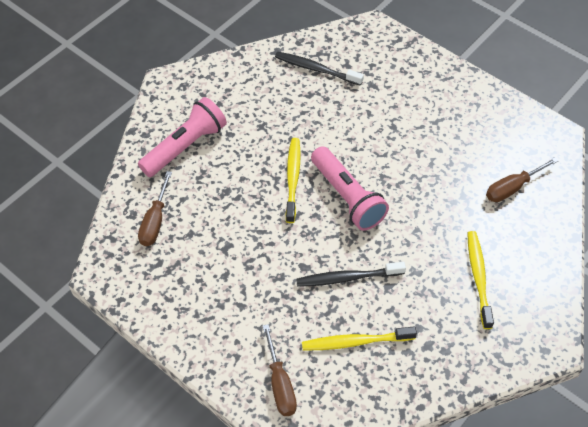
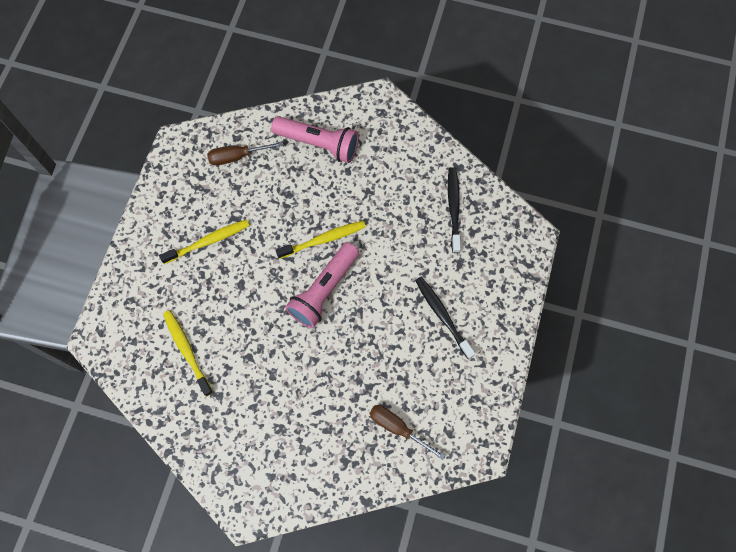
camera: 65 degrees right, 15 degrees up
(280, 384) = (130, 310): brown screwdriver -> none
(347, 278) = (243, 322): black toothbrush -> black toothbrush (442, 316)
(478, 277) = (287, 428): yellow toothbrush -> yellow toothbrush (208, 241)

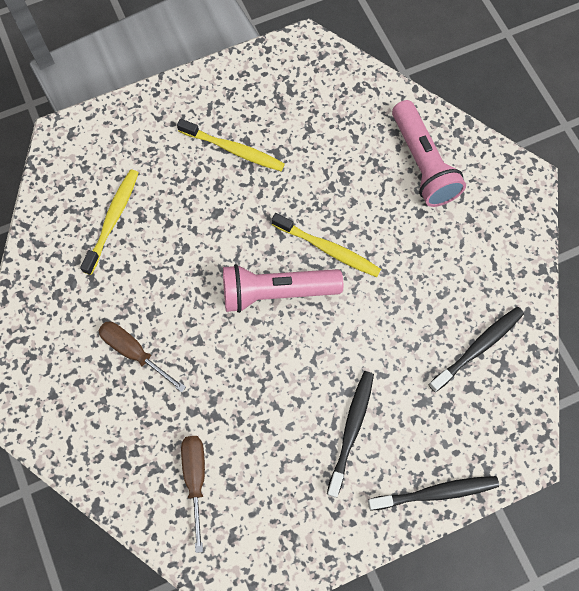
camera: 50 degrees right, 0 degrees up
(236, 157) = (339, 104): brown screwdriver -> brown screwdriver (133, 352)
(514, 299) = (436, 492): none -> black toothbrush

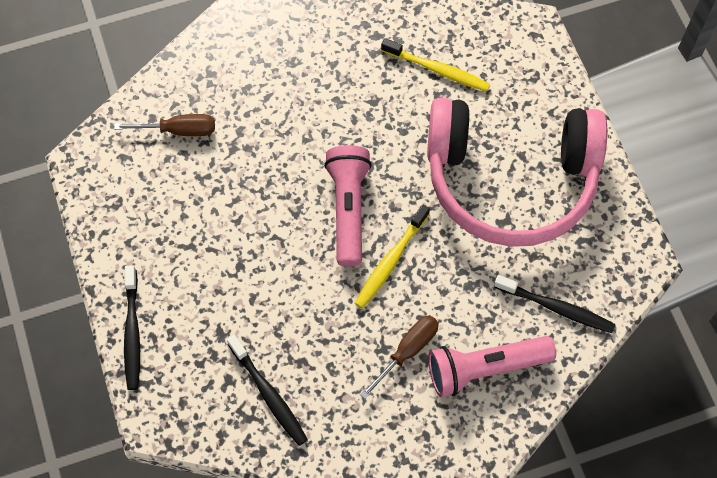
camera: 95 degrees right, 5 degrees down
(133, 352) = (302, 85): brown screwdriver -> brown screwdriver (408, 350)
(233, 150) = (510, 180): yellow toothbrush -> pink headphones
(351, 430) = (202, 264): black toothbrush -> black toothbrush (556, 308)

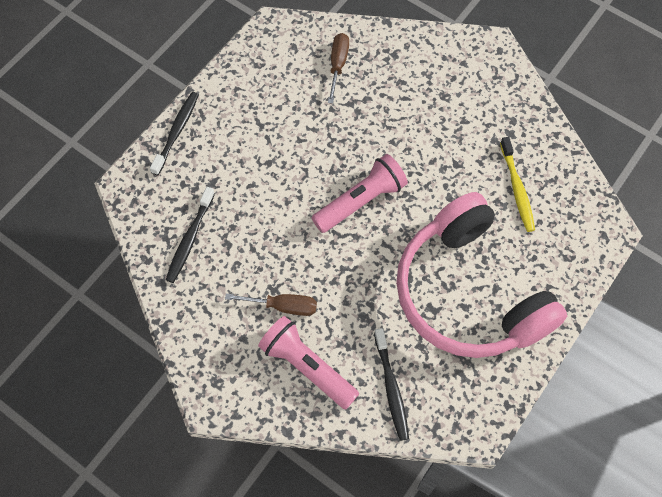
camera: 55 degrees right, 0 degrees up
(132, 332) = (176, 132): black toothbrush -> black toothbrush turned 150 degrees clockwise
(179, 130) = (338, 64): brown screwdriver -> brown screwdriver turned 135 degrees counterclockwise
(390, 261) = (342, 253): yellow toothbrush -> none

